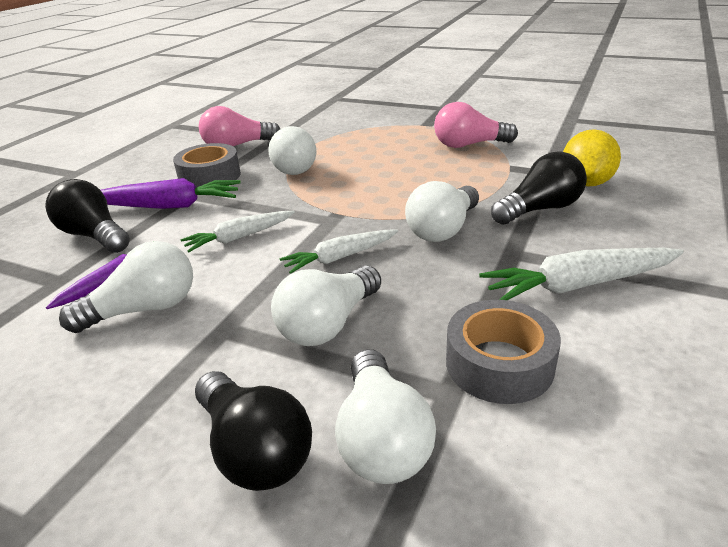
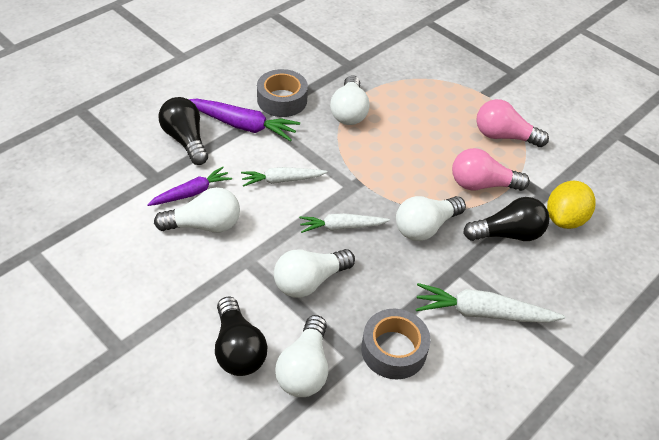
camera: 15 degrees right, 15 degrees up
(237, 146) = (316, 65): pink light bulb -> pink light bulb (482, 184)

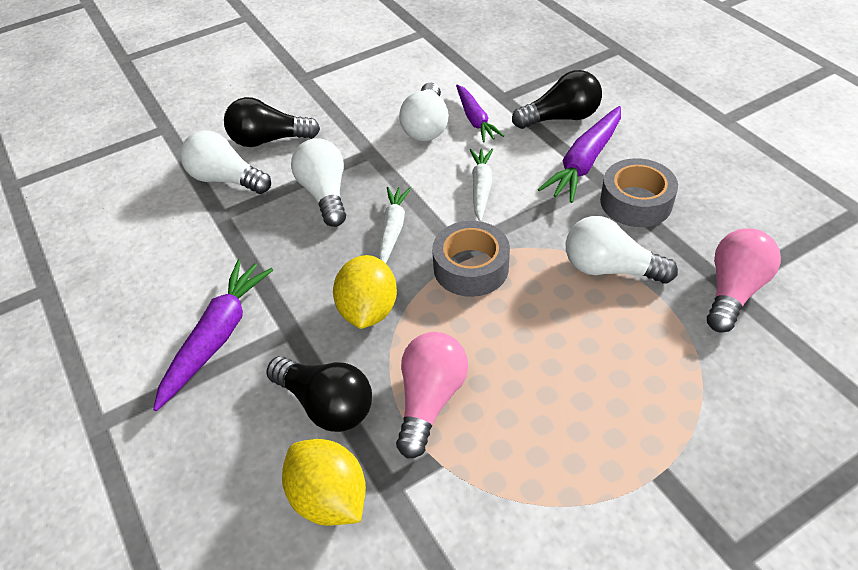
camera: 110 degrees right, 0 degrees up
(393, 350) = (212, 246): grey tape -> grey tape (471, 267)
(425, 227) = (368, 310): white light bulb -> yellow lemon
(483, 313) = (217, 337): white carrot -> purple carrot
(504, 136) = (538, 469): pink light bulb -> pink light bulb (733, 291)
(507, 234) = (326, 404): black light bulb -> black light bulb turned 60 degrees counterclockwise

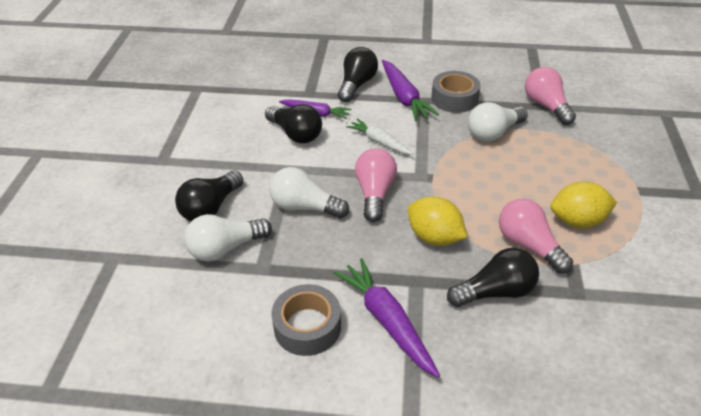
camera: 55 degrees left, 5 degrees down
(329, 498) = (568, 323): yellow lemon -> yellow lemon (577, 221)
(393, 229) = (374, 193): white carrot -> pink light bulb
(426, 126) = (295, 134): white light bulb -> black light bulb
(471, 267) = (441, 179): grey tape -> grey tape (307, 326)

